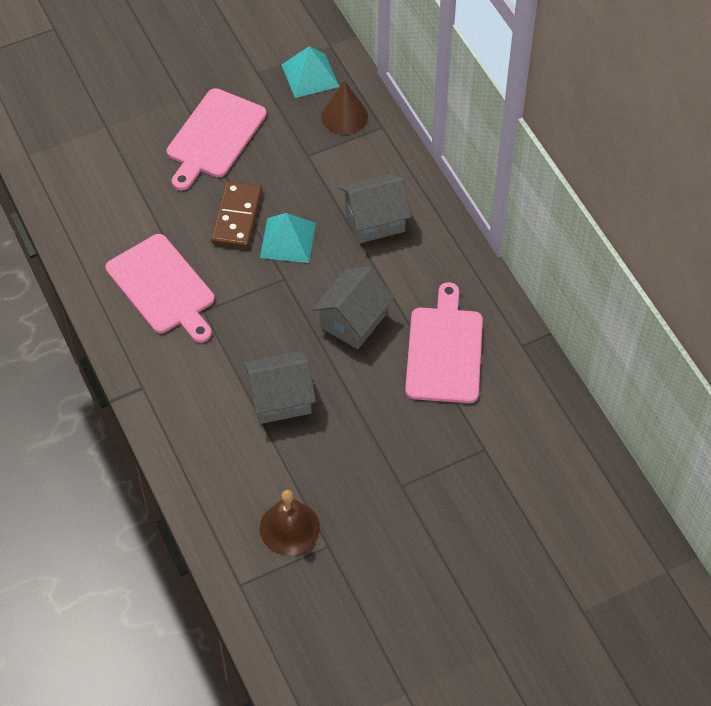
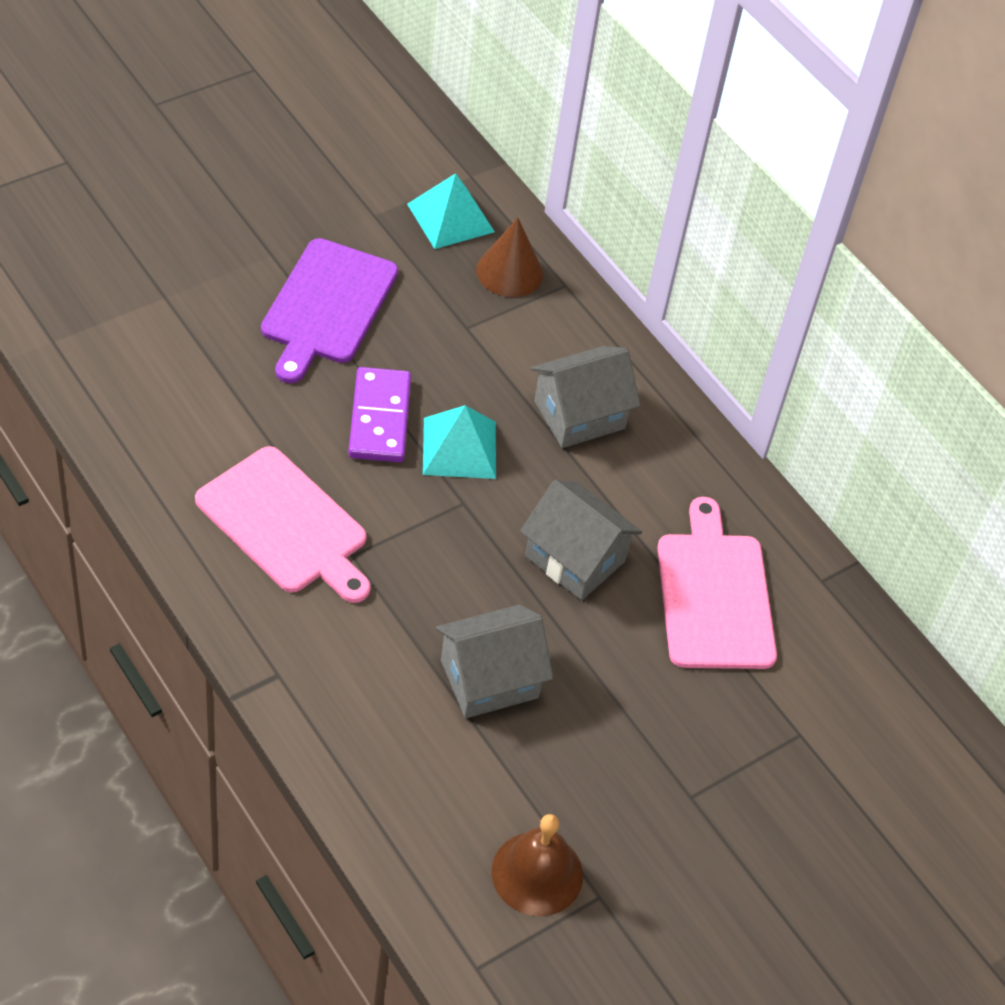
camera: 15 degrees left, 5 degrees down
(214, 137) = (327, 306): pink cutting board -> purple cutting board
(237, 217) = (379, 418): brown domino -> purple domino
(353, 321) = (575, 559): grey house -> grey house turned 75 degrees counterclockwise

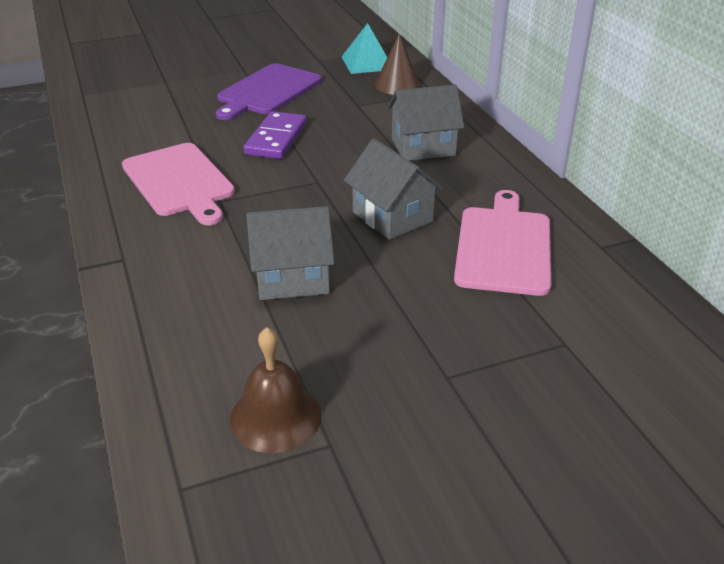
camera: 20 degrees right, 15 degrees down
(459, 448) = (327, 156): turquoise pyramid -> none

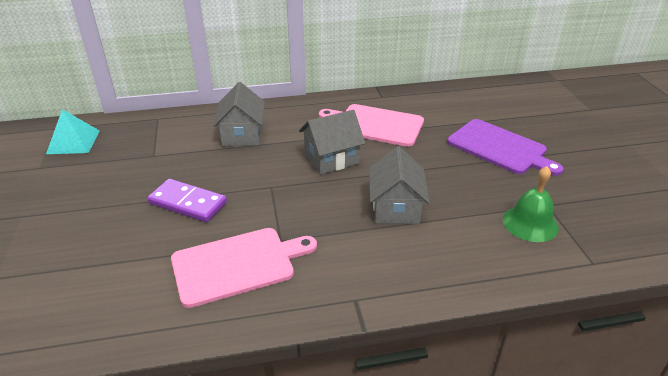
camera: 80 degrees left, 0 degrees up
(267, 91) = (85, 203): purple cutting board -> purple cutting board (500, 148)
(275, 417) = (530, 223): brown bell -> green bell
(397, 85) = (131, 132): brown cone -> none

